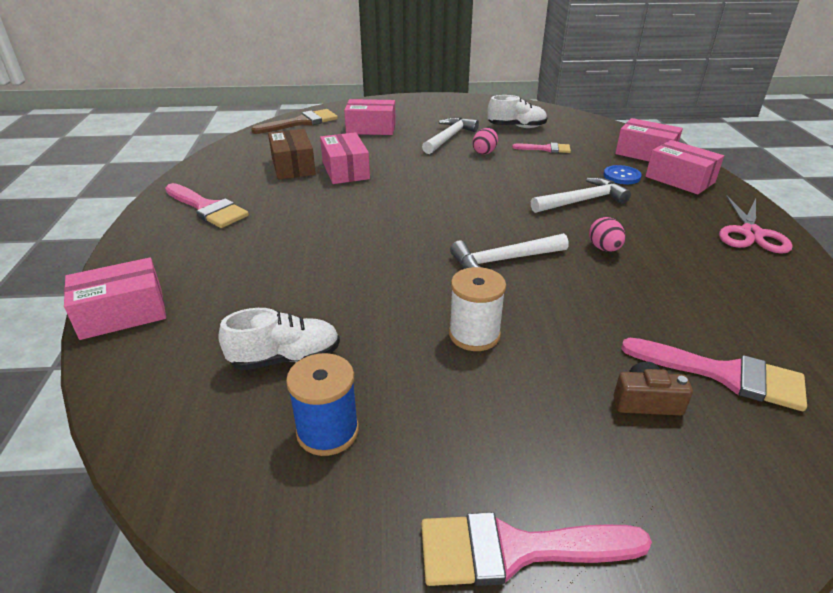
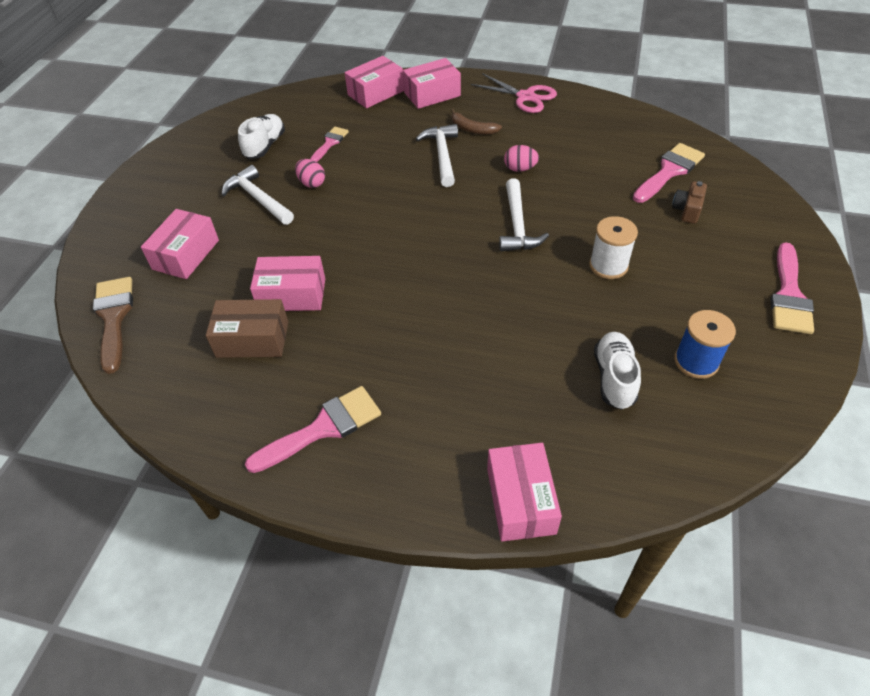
camera: 70 degrees left, 15 degrees up
(621, 176) = (410, 120): blue button -> none
(645, 210) = (472, 129): none -> brown banana

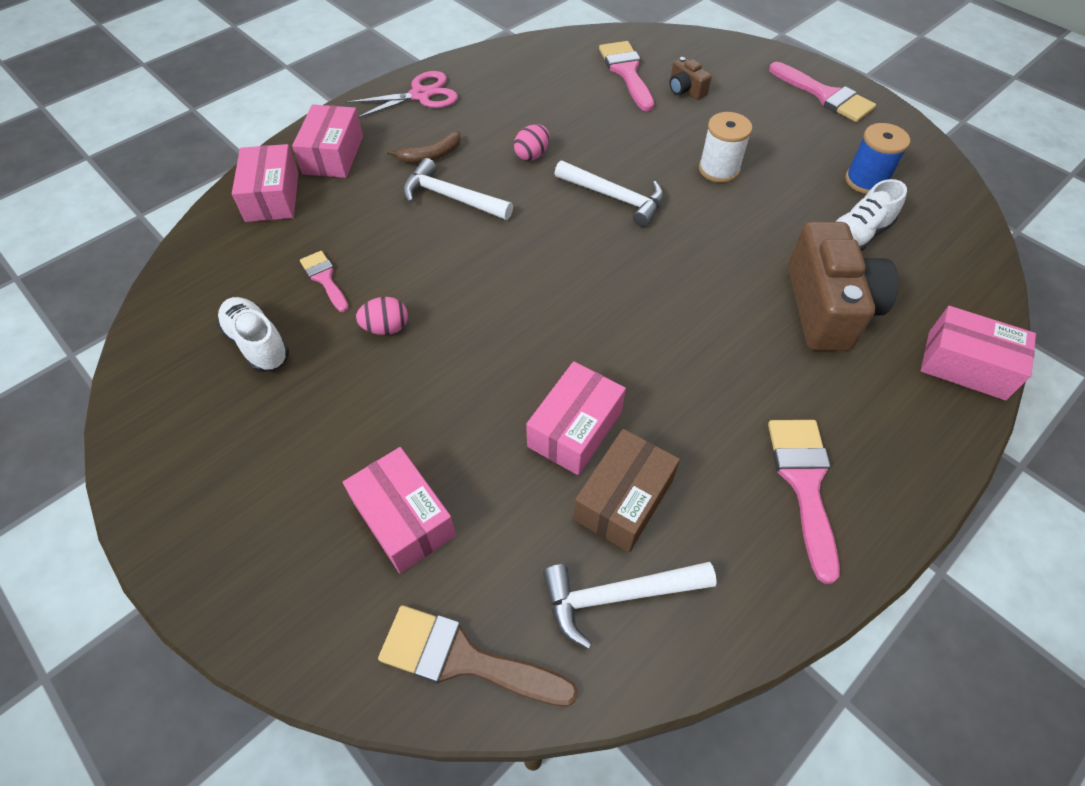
camera: 60 degrees left, 5 degrees up
(258, 199) = (363, 394): white hammer -> white hammer (618, 596)
(510, 386) = (828, 307): none -> brown camera
(614, 378) = (857, 236): white shoe -> white shoe turned 75 degrees counterclockwise

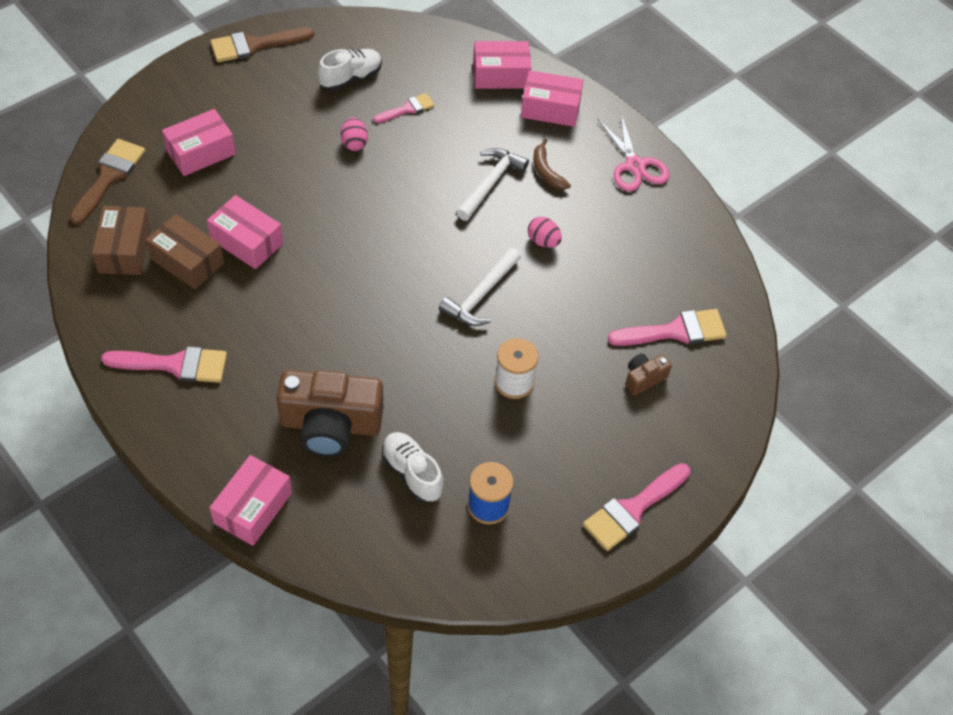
camera: 90 degrees right, 0 degrees up
(163, 478) = (255, 45): none -> brown brush
(618, 596) = (125, 250): white hammer -> brown box

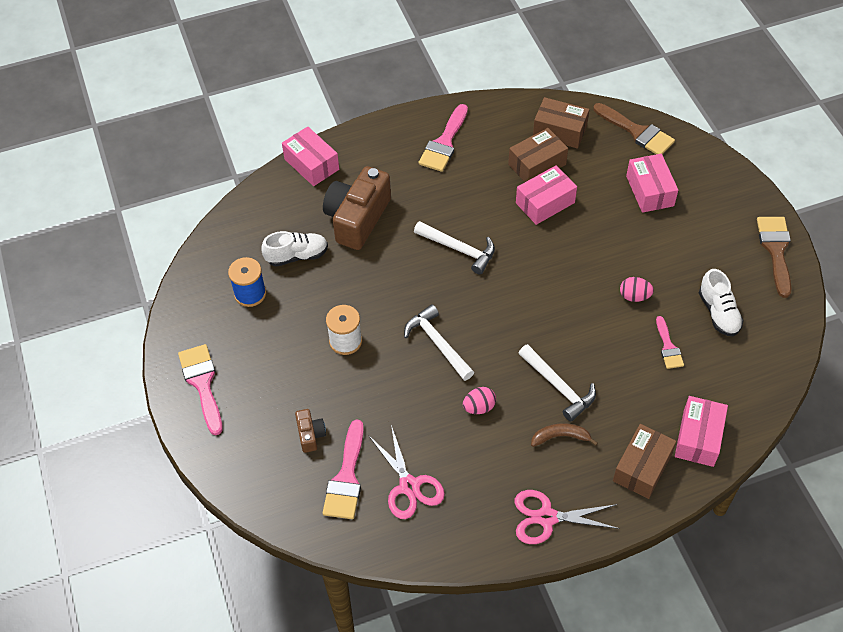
camera: 115 degrees right, 0 degrees up
(344, 307) = (459, 249): none -> white hammer
(550, 108) = (642, 467): pink box -> brown box
(657, 276) = (409, 486): none -> pink scissors

